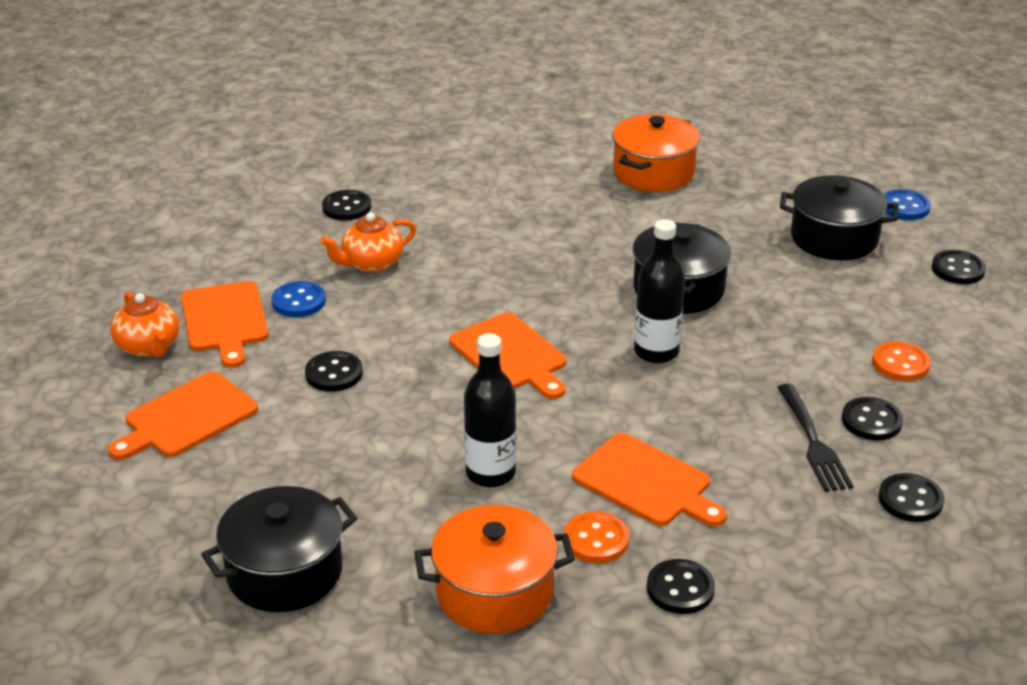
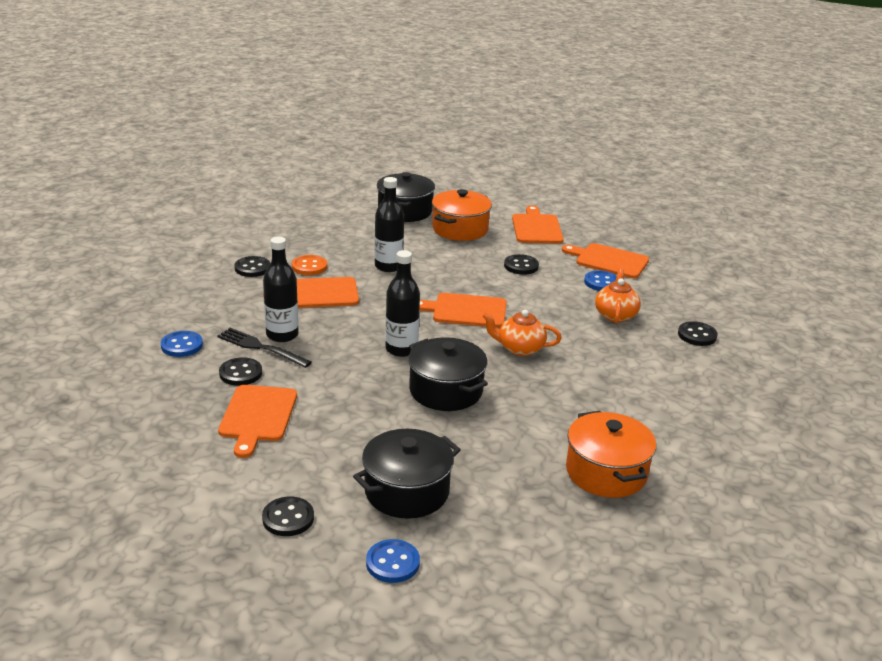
camera: 130 degrees right, 5 degrees down
(149, 347) = (608, 239): orange teapot -> orange teapot (519, 348)
(494, 592) = (323, 237): orange pot -> orange pot (460, 229)
(768, 445) = (282, 335): none -> black bottle
(900, 363) = (257, 416): orange button -> orange cutting board
(910, 500) = (182, 345): black button -> blue button

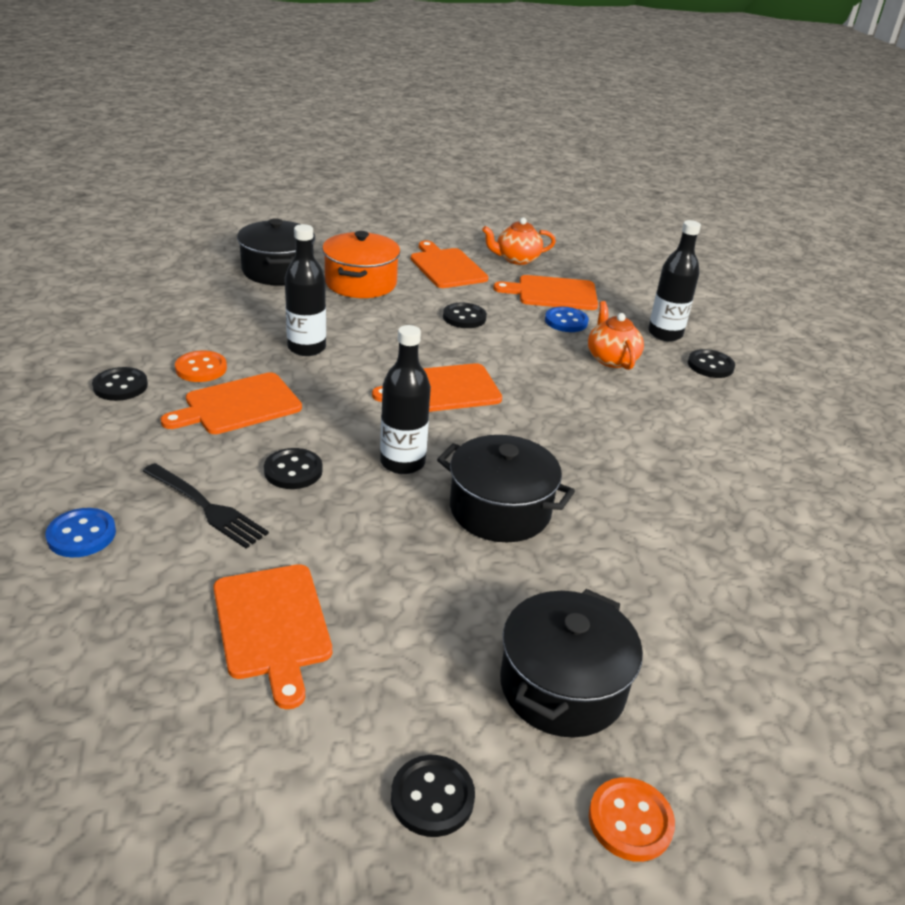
camera: 25 degrees left, 5 degrees up
(240, 373) = (202, 558): black button -> black button (293, 471)
(260, 347) = (207, 507): black fork -> black fork turned 150 degrees counterclockwise
(282, 335) = (226, 480): black bottle -> black bottle (665, 334)
(392, 563) = (630, 821): blue button -> orange button
(519, 348) = (542, 427): orange teapot -> orange teapot (516, 259)
(606, 472) = (765, 574): orange pot -> none

